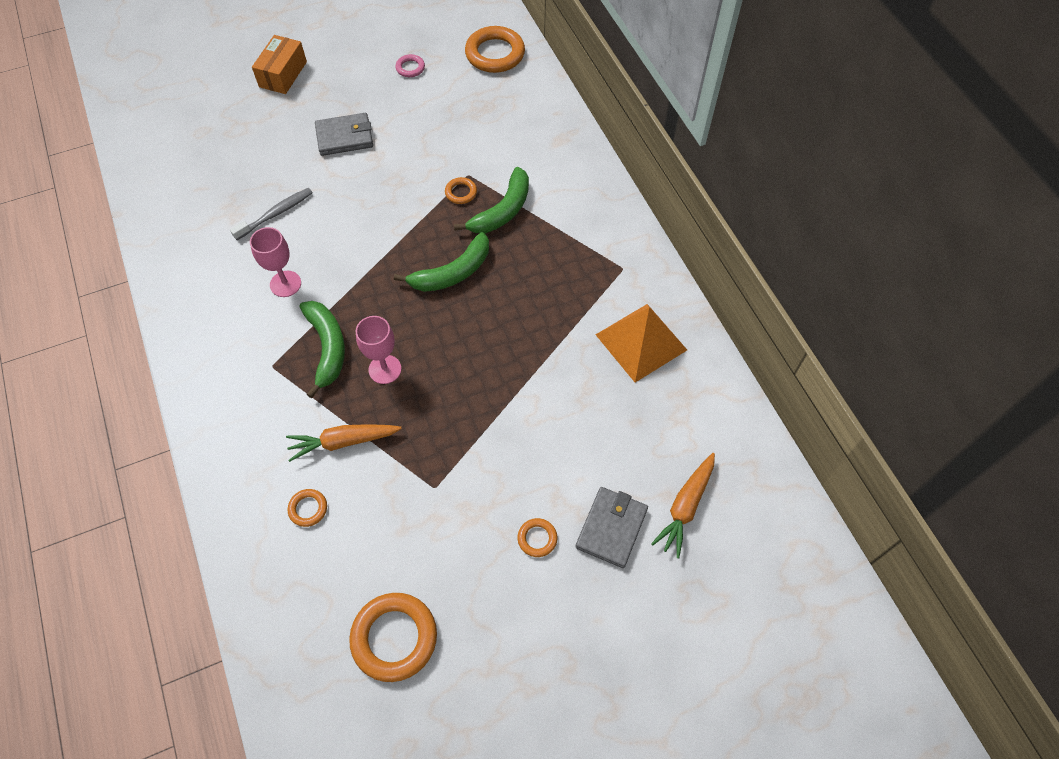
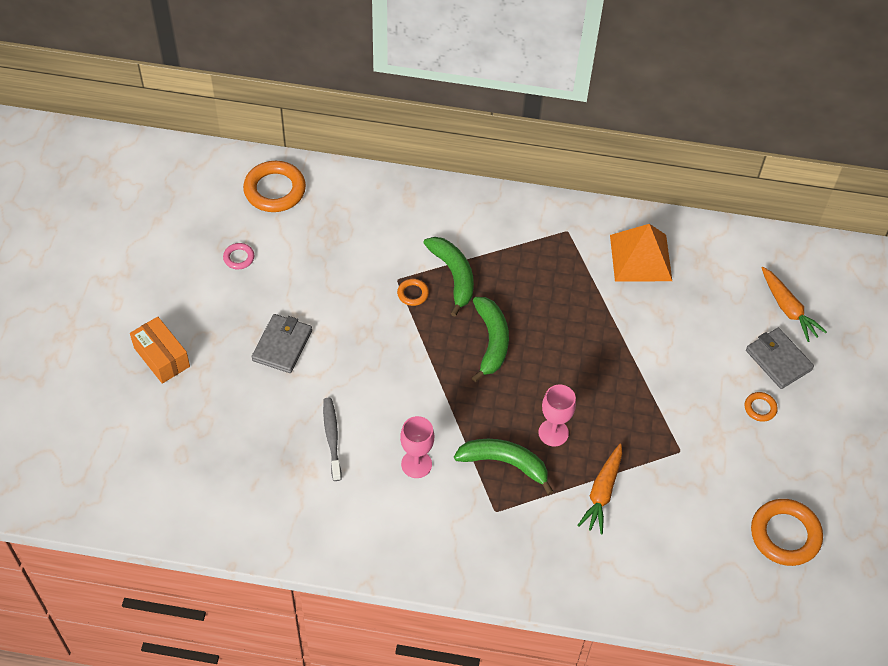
camera: 60 degrees left, 5 degrees down
(308, 509) = (647, 543): orange ring -> none

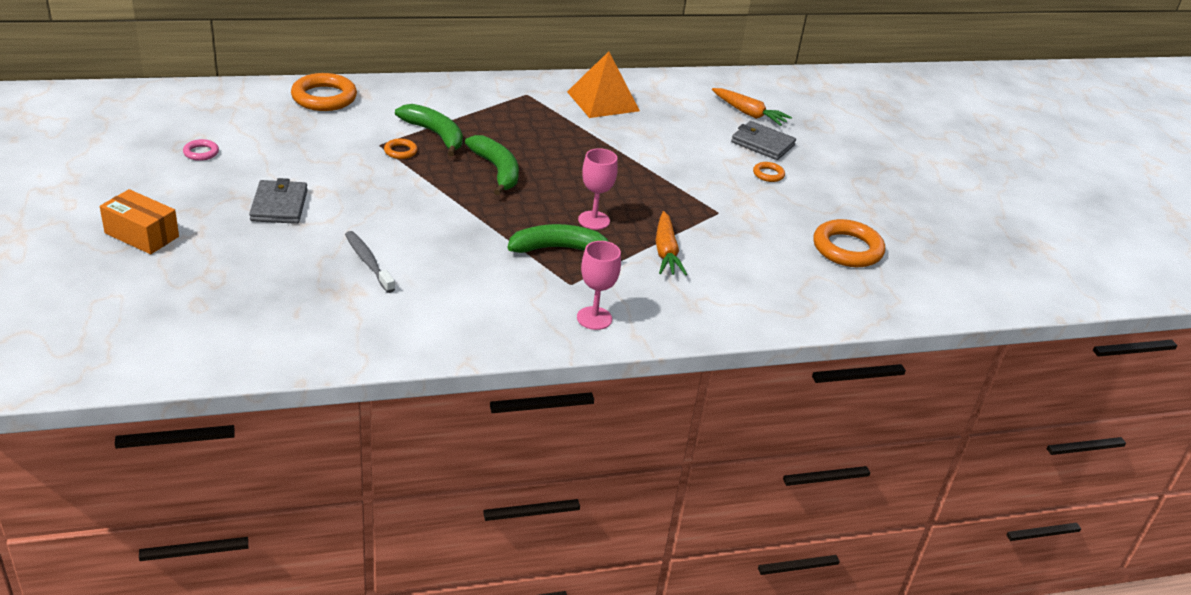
camera: 25 degrees left, 20 degrees down
(275, 190) = (220, 104): orange ring -> orange ring (324, 97)
(416, 464) = (469, 265): pink goblet -> pink goblet (594, 318)

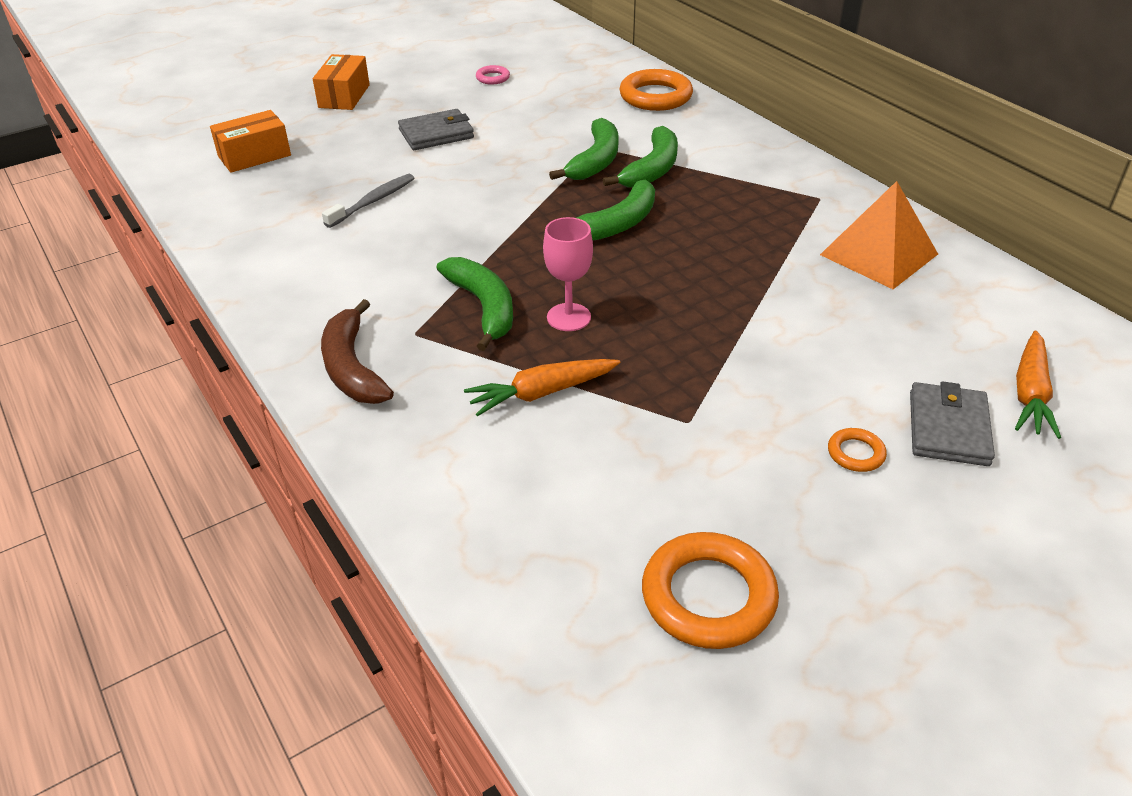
camera: 75 degrees right, 5 degrees up
(215, 309) = (254, 156): none -> orange box
(400, 151) = (595, 161): orange ring -> green banana
(594, 318) = (352, 368): pink goblet -> brown banana

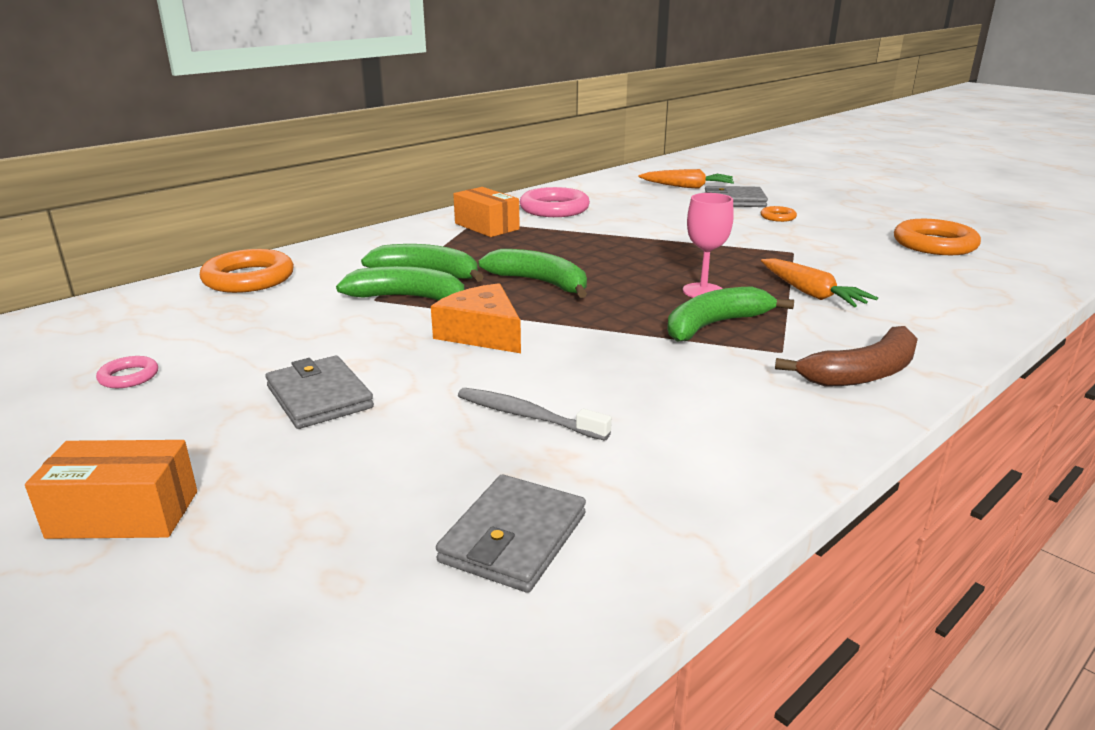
camera: 100 degrees left, 15 degrees down
(254, 156) = (379, 574): orange box -> orange box (486, 226)
(255, 190) = (513, 538): none -> grey wallet
(510, 190) = (482, 333): none -> orange cheese
(879, 254) = (554, 209): orange pyramid -> pink ring

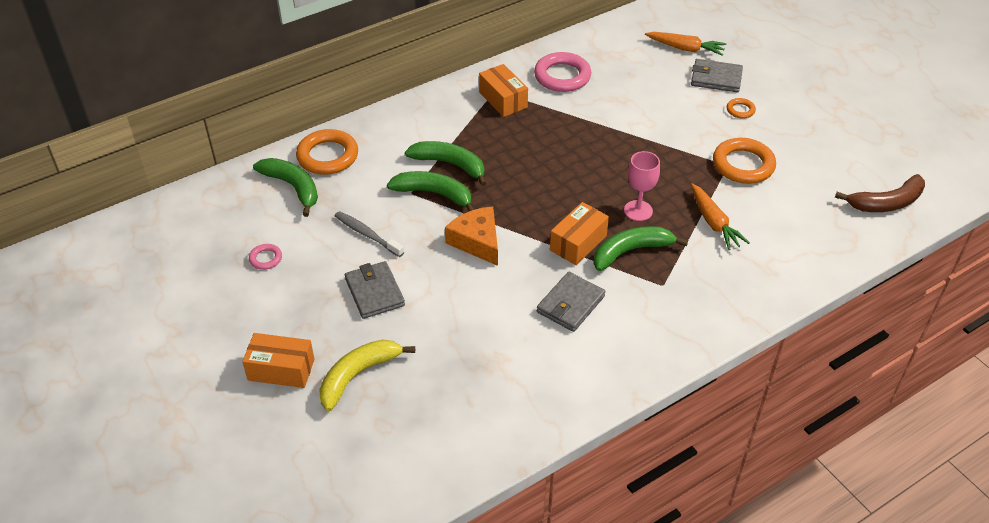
camera: 10 degrees right, 20 degrees up
(286, 506) = (358, 375): none -> yellow banana
(513, 538) = (465, 412): grey wallet -> grey wallet (570, 304)
(527, 416) = (490, 325): grey toothbrush -> grey toothbrush (367, 234)
(540, 282) = (527, 185): green banana -> green banana (293, 187)
(634, 323) = (578, 243): none -> orange box
(862, 373) = (703, 313): brown banana -> brown banana (886, 203)
(934, 244) = (845, 167): orange ring -> orange ring (743, 165)

